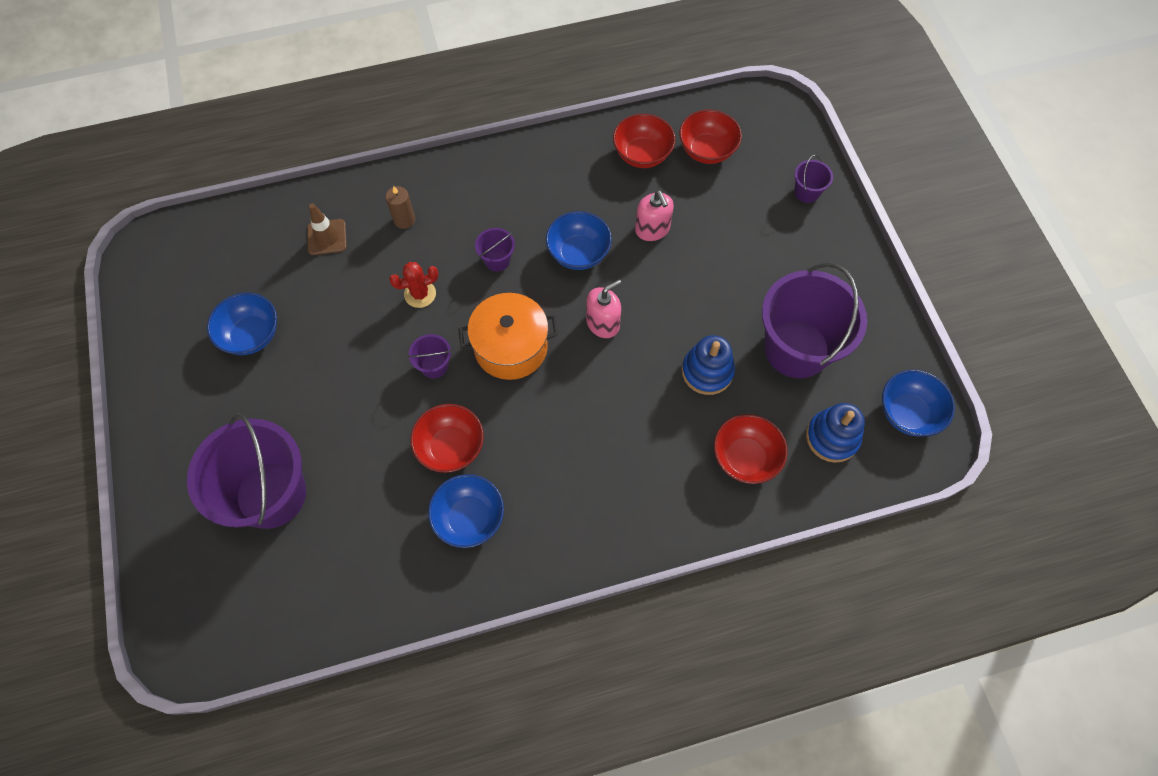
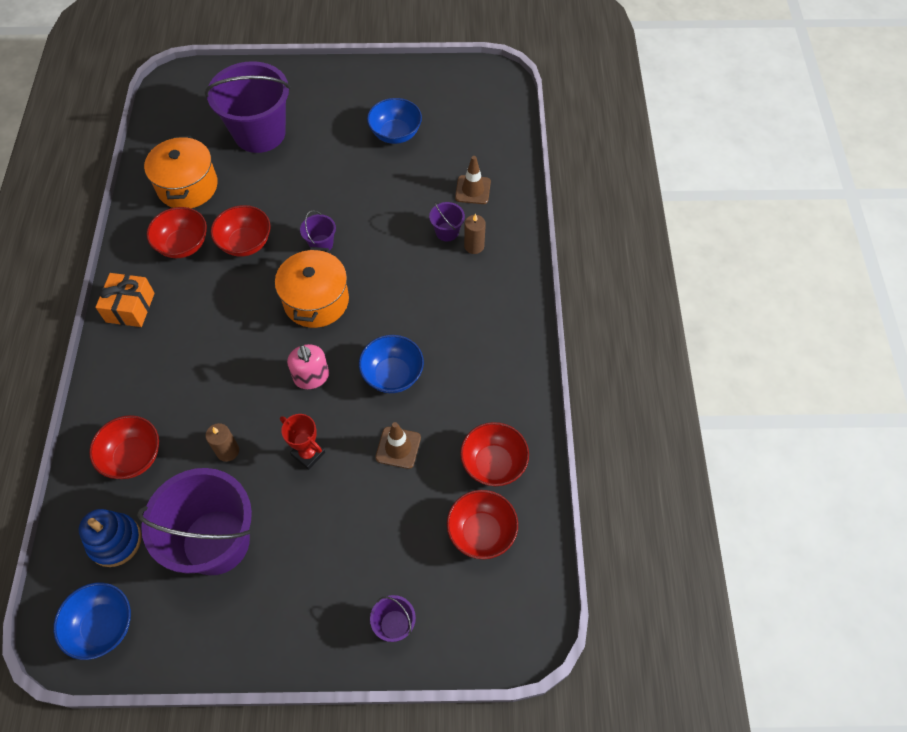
camera: 105 degrees right, 5 degrees down
(377, 551) = (187, 186): none -> orange pot
(420, 294) = (393, 245): red cactus -> none
(469, 518) = (183, 245): blue bowl -> red bowl
(497, 260) = (408, 308): purple bucket -> purple bucket (447, 232)
(572, 542) = (130, 307): none -> orange gift
(652, 229) = (398, 447): pink soap dispenser -> brown traffic cone
(684, 300) = (308, 454): none -> red trophy
(707, 371) = (227, 451): blue stacking toy -> brown candle

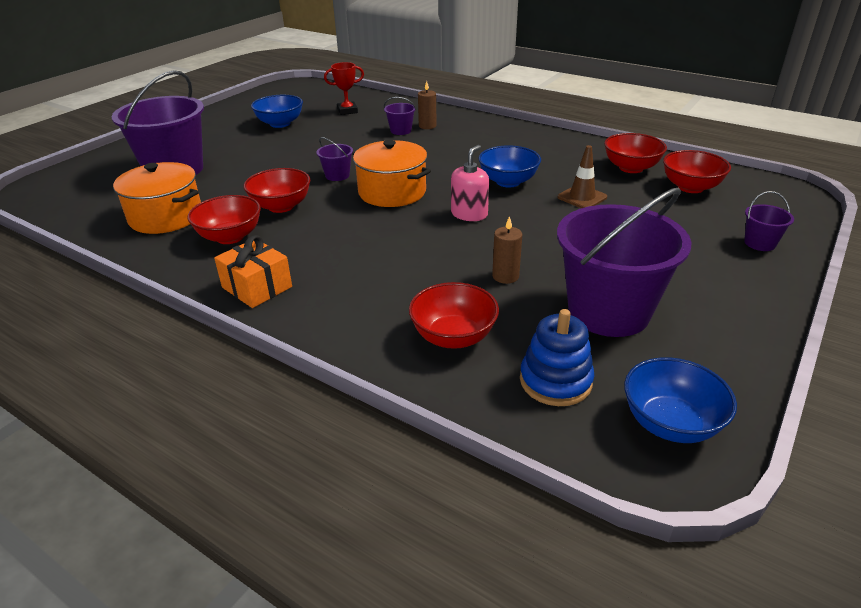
camera: 55 degrees left, 25 degrees down
(308, 454) = (550, 236): red trophy -> red trophy (347, 111)
(311, 377) = (469, 214): pink soap dispenser -> pink soap dispenser turned 75 degrees counterclockwise
(473, 190) = (377, 114): brown traffic cone -> none

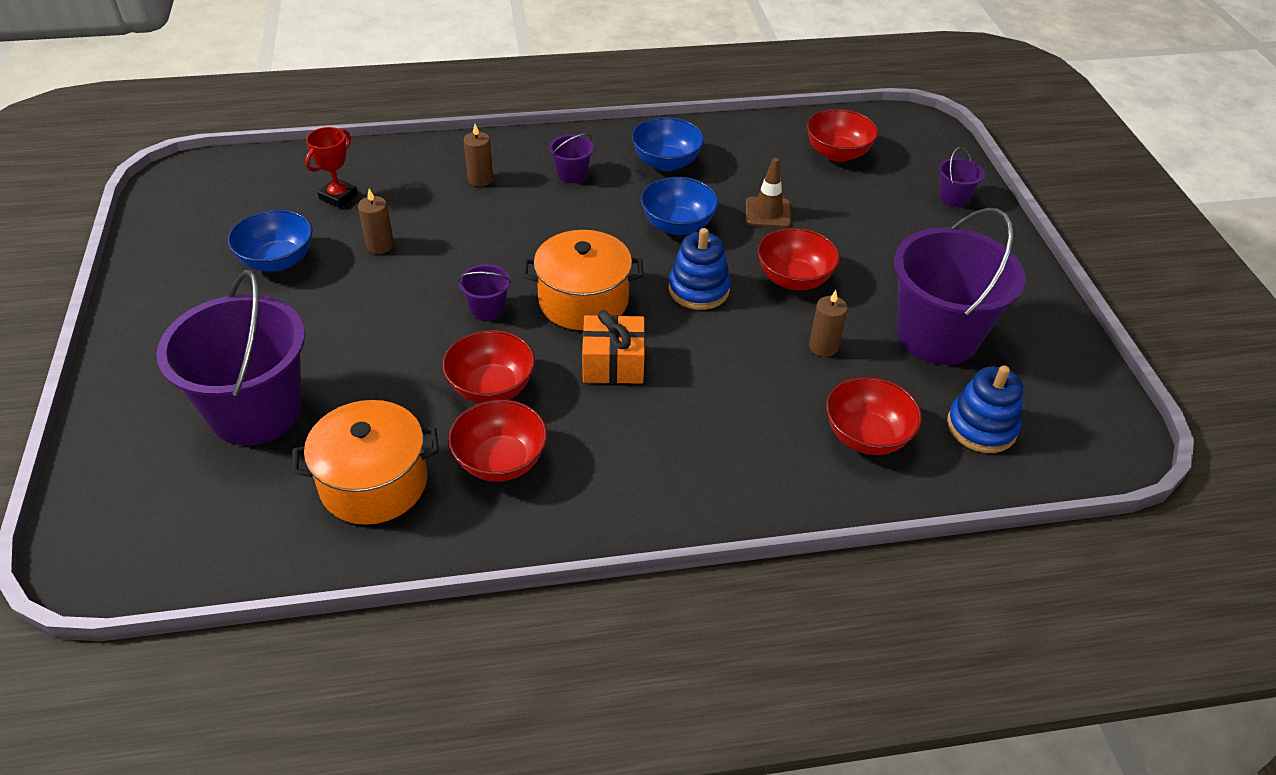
camera: 45 degrees left, 10 degrees up
(257, 287) = (630, 501): orange gift -> orange gift (613, 364)
(333, 134) = (380, 245): none -> brown candle
(401, 131) = (459, 201): purple bucket -> purple bucket (572, 174)
(469, 214) = (698, 289): pink soap dispenser -> blue stacking toy
(631, 168) = (762, 150): red bowl -> red bowl (794, 279)
(670, 423) = (1081, 412): blue bowl -> blue bowl (666, 162)

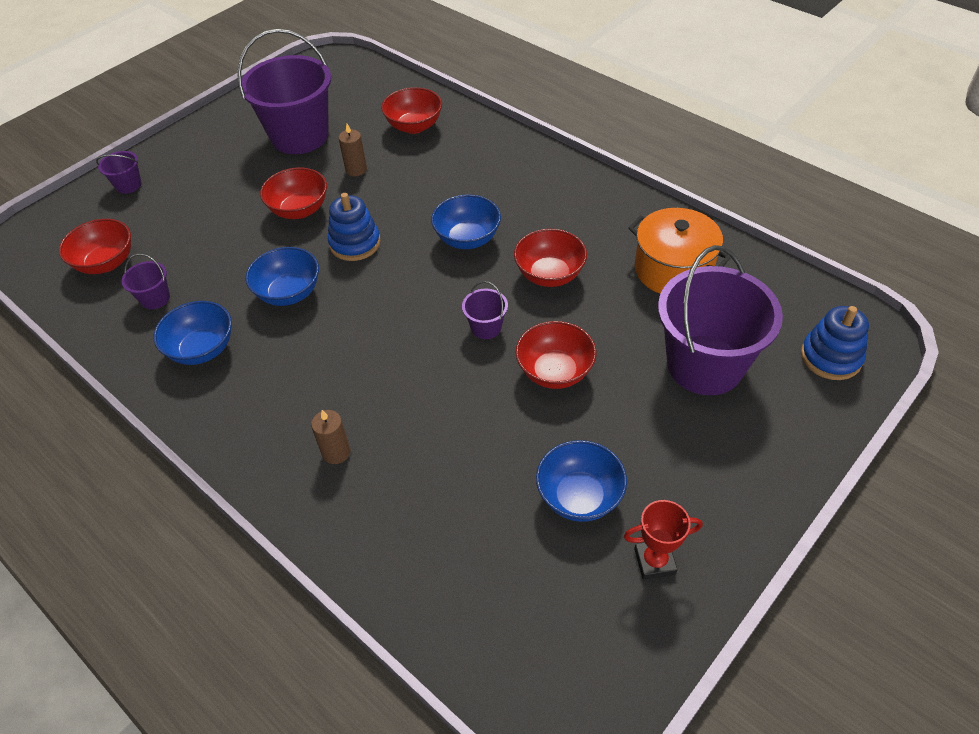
camera: 125 degrees left, 5 degrees up
(338, 196) = (460, 536): red trophy -> red trophy (654, 561)
(380, 245) = (489, 445): brown candle -> none
(500, 461) = (594, 233): red bowl -> red bowl (555, 371)
(572, 174) = (273, 396): purple bucket -> purple bucket (155, 298)
(583, 301) = (425, 287): orange pot -> none
(613, 364) = (467, 239): orange gift -> blue bowl
(767, 213) = (228, 258): brown traffic cone -> none
(981, 427) = (364, 97): blue stacking toy -> blue stacking toy (831, 357)

